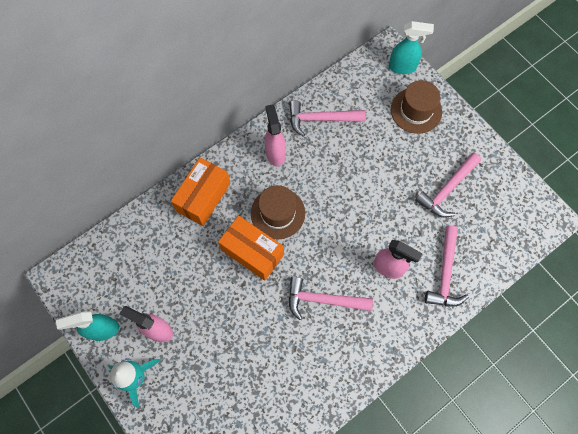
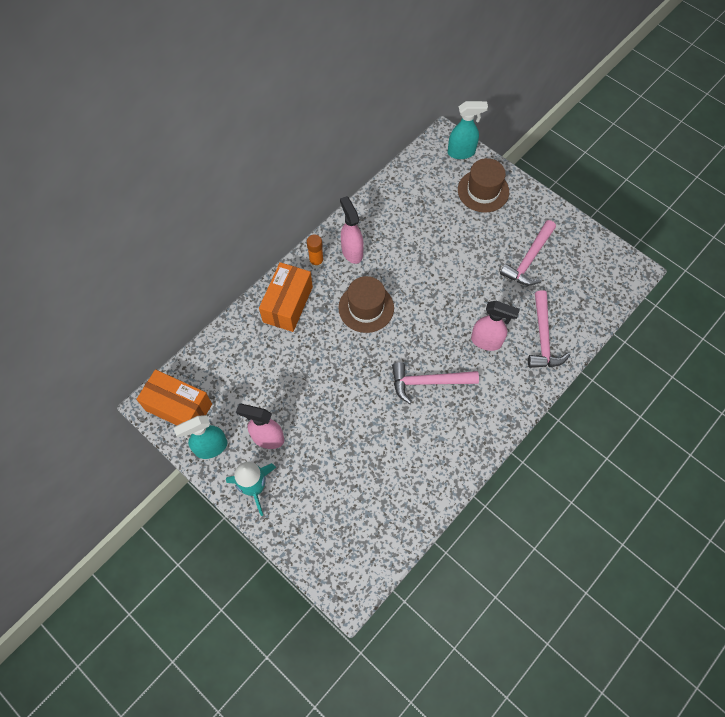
camera: 10 degrees left, 5 degrees down
(239, 158) = (316, 262): none -> orange glue stick
(252, 252) = (348, 349): orange box -> orange box (179, 407)
(321, 119) = (390, 213): pink hammer -> none

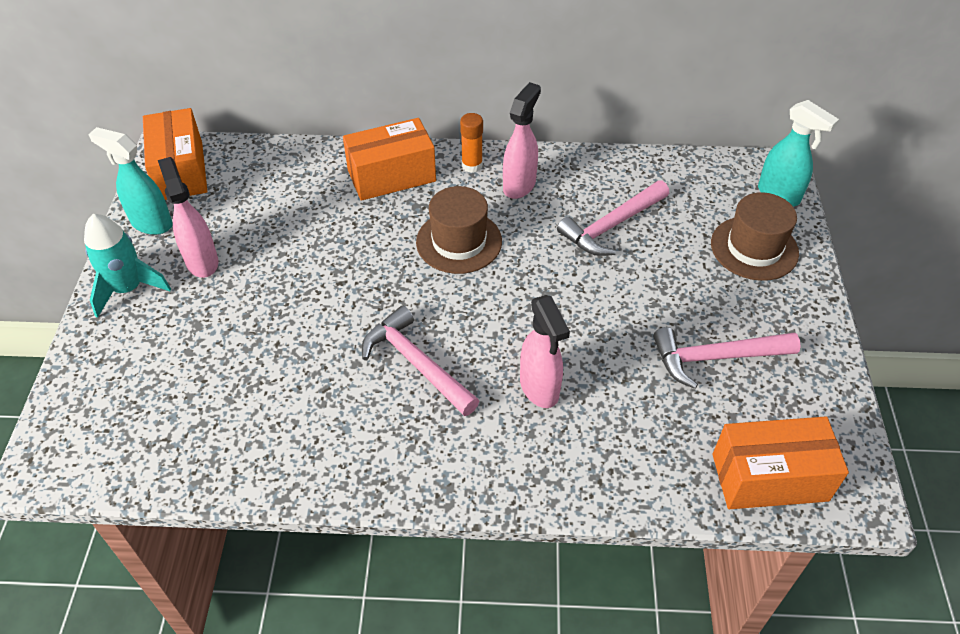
camera: 50 degrees right, 15 degrees down
(543, 338) = (614, 450): pink hammer -> pink hammer (611, 226)
(601, 292) = (769, 477): none -> orange box

